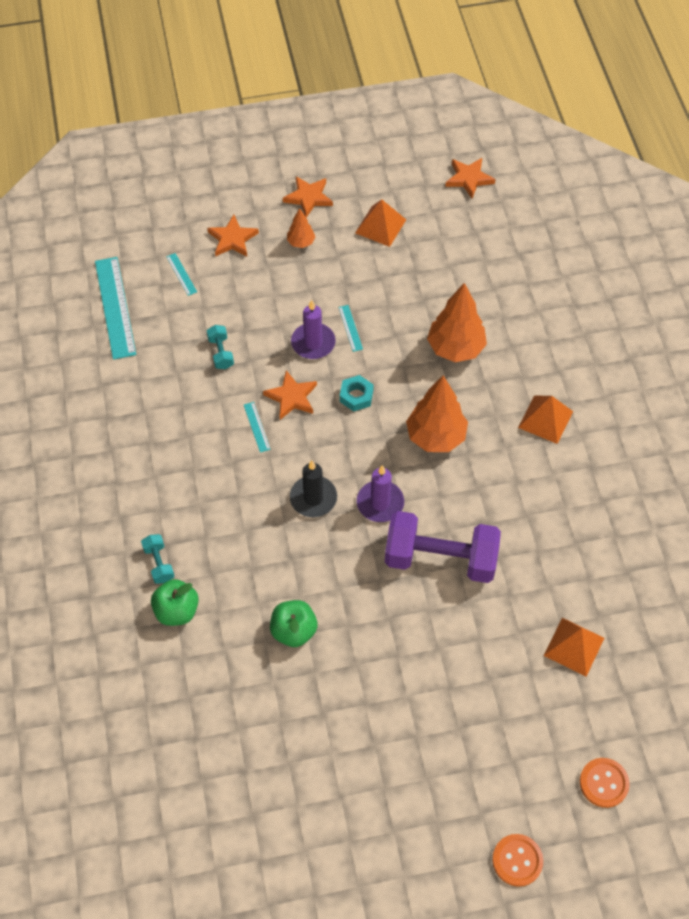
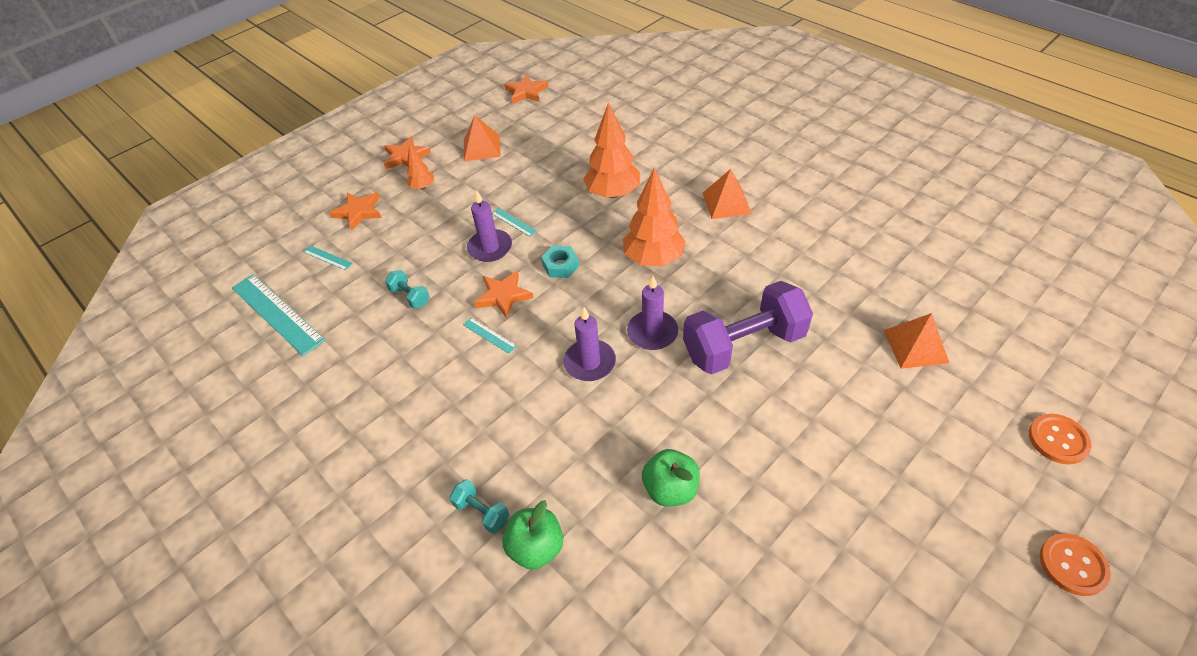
camera: 30 degrees left, 10 degrees down
(313, 498) = (589, 362): black candle -> purple candle

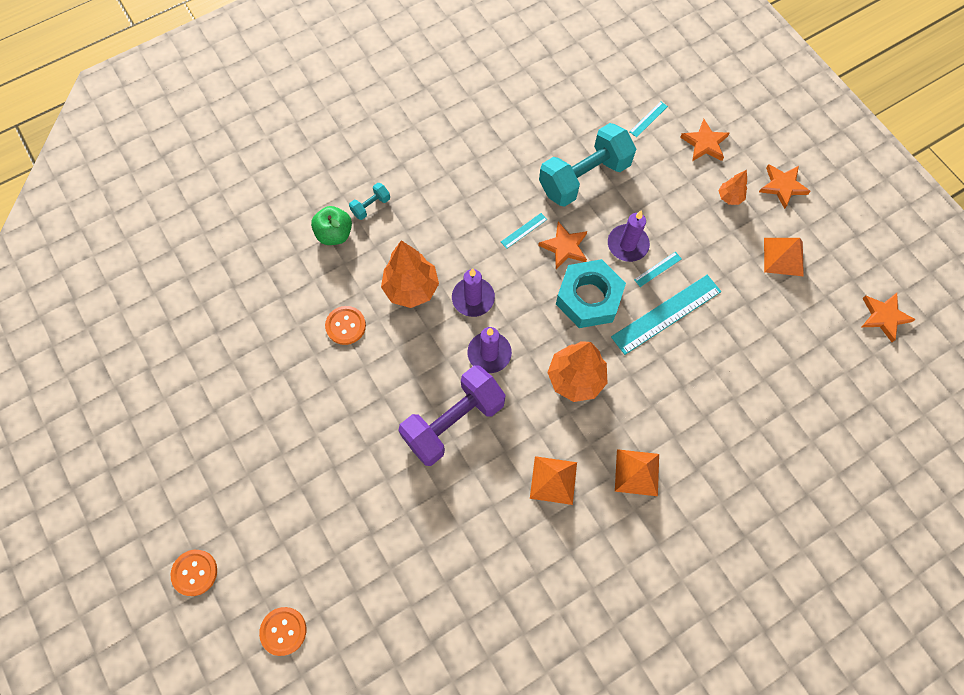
camera: 100 degrees right, 20 degrees up
(277, 313) = (592, 85): turquoise ruler -> turquoise ruler (666, 314)
(410, 296) = (584, 177): turquoise dumbbell -> turquoise dumbbell, size x2.35
(560, 266) = (588, 298): turquoise nut -> turquoise nut, size x2.00
(613, 193) = (678, 366): orange tree -> orange tree (411, 288)
(670, 489) = (345, 326): green apple -> orange button
(743, 345) = (453, 421): purple dumbbell -> purple dumbbell turned 60 degrees clockwise
(915, 346) = (407, 566): orange pyramid -> orange pyramid (553, 480)

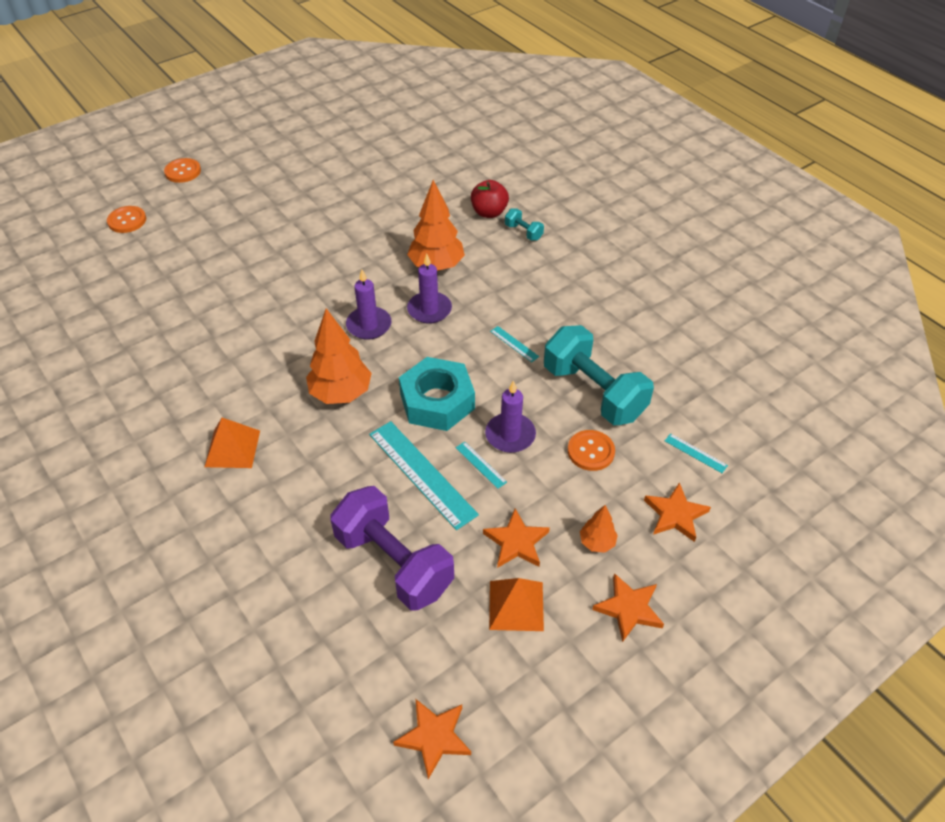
camera: 85 degrees right, 20 degrees down
(335, 234) = (489, 212): green apple -> red apple
(345, 326) = (394, 228): orange button -> orange button (591, 451)
(453, 421) = (298, 305): purple dumbbell -> purple dumbbell (394, 563)
(553, 480) = (232, 380): orange pyramid -> none
(564, 247) = (499, 378): orange star -> orange star (516, 542)

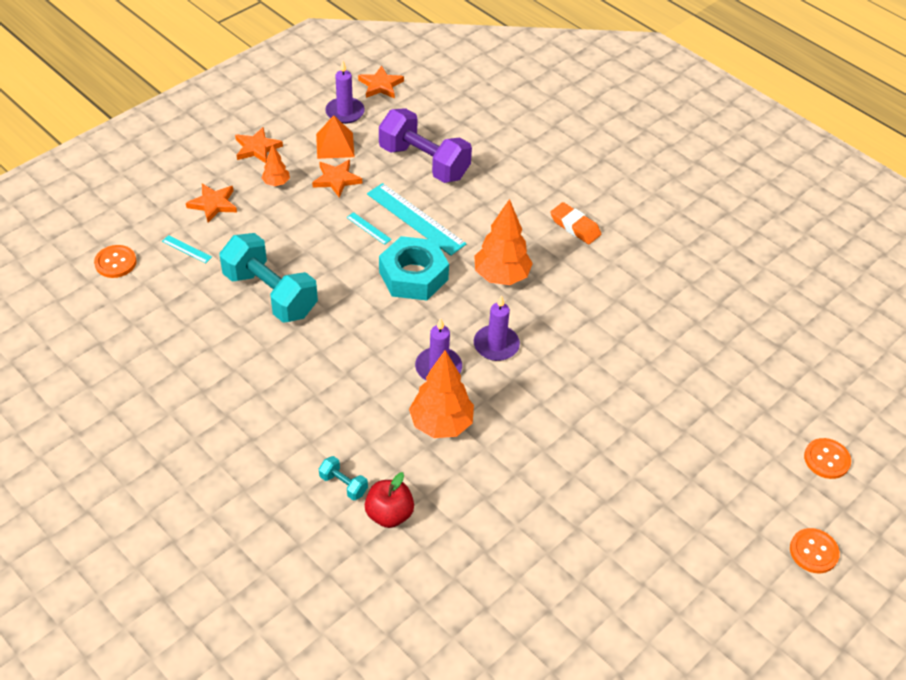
camera: 170 degrees right, 0 degrees up
(232, 448) = (575, 226): orange pyramid -> orange eraser
(510, 435) = (346, 252): purple candle -> purple candle (345, 112)
(514, 344) = (347, 336): turquoise ruler -> none
(591, 451) = (276, 244): orange button -> orange button (115, 262)

